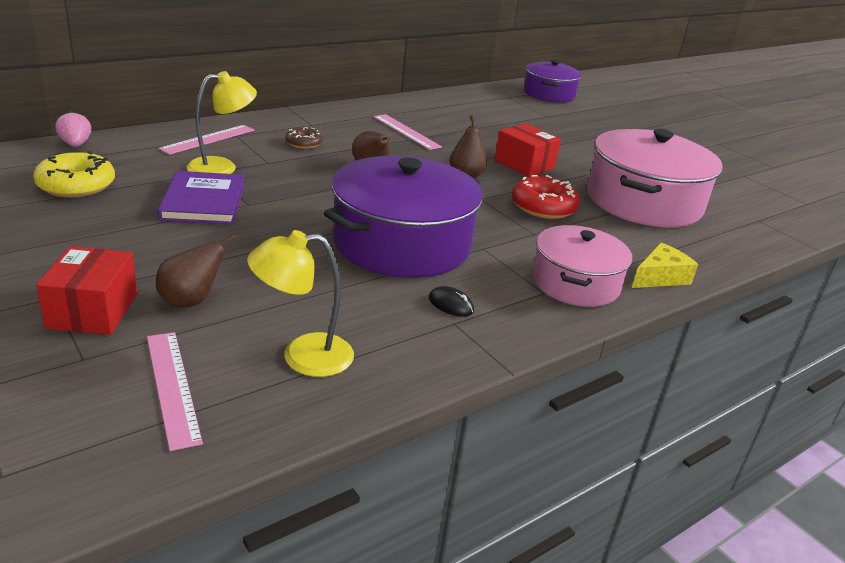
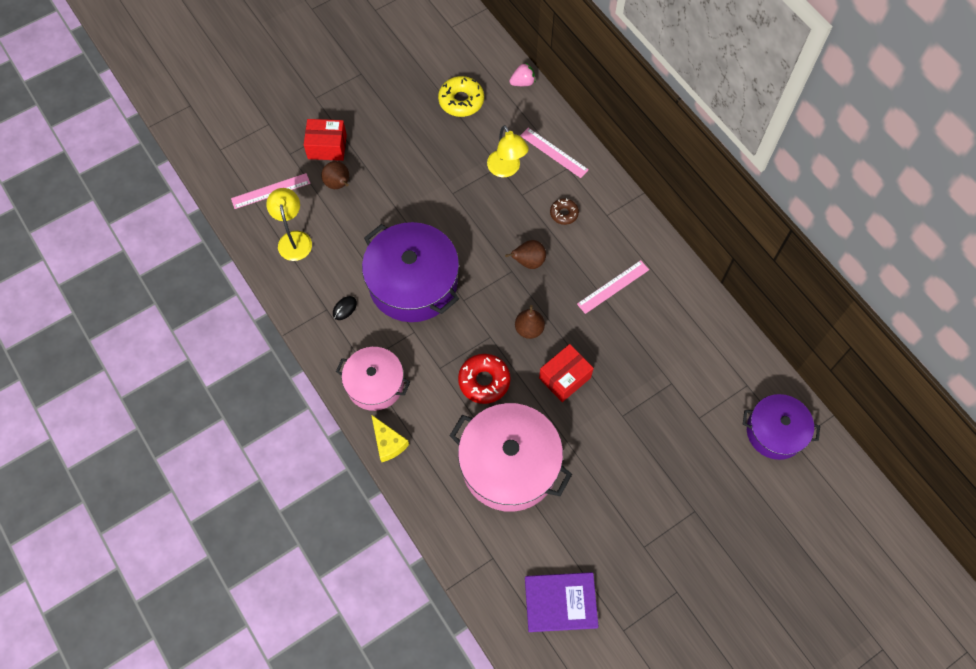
camera: 95 degrees right, 35 degrees up
(203, 201) = (452, 168): purple book -> purple book (560, 602)

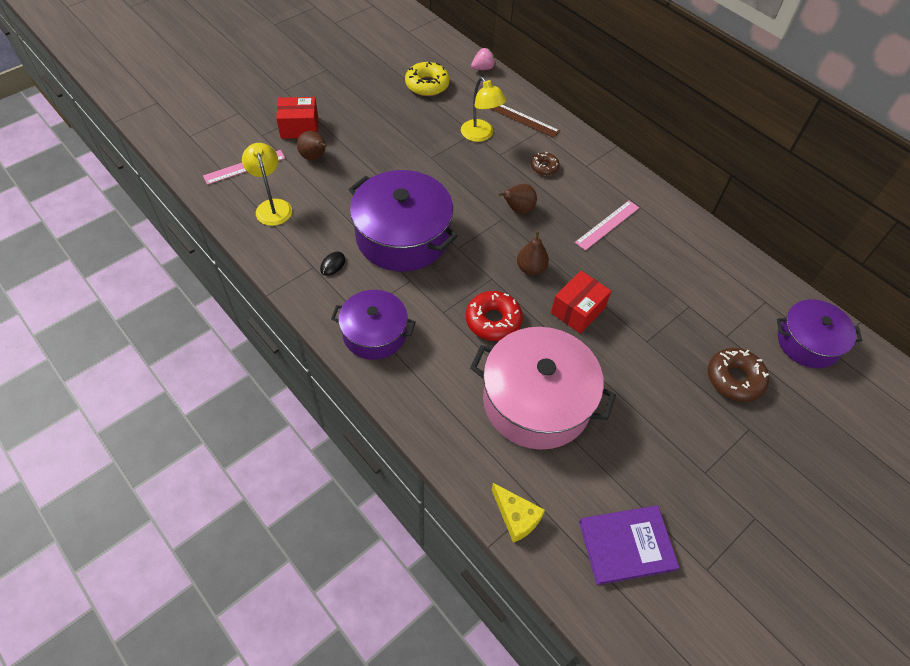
camera: 10 degrees left, 10 degrees down
(375, 384) = (374, 333): pink pot -> purple pot
(388, 443) = (397, 391): yellow cheese -> yellow cheese (516, 517)
(554, 152) = (524, 119): pink ruler -> brown ruler
(694, 461) = (734, 379): none -> brown donut

